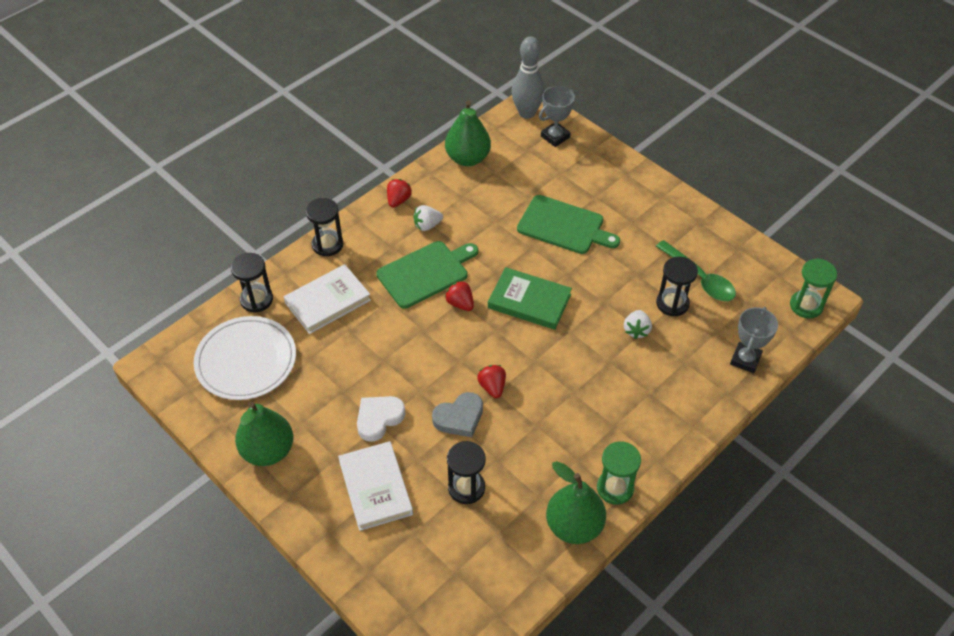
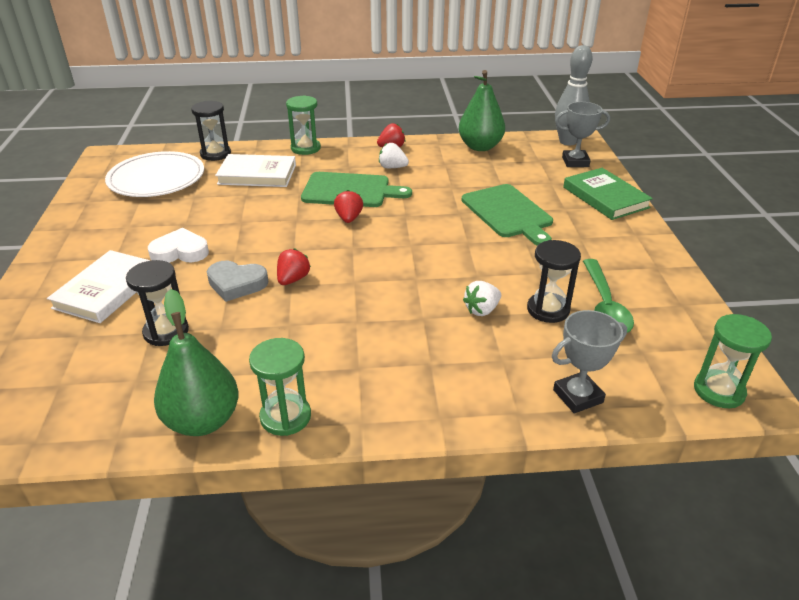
camera: 40 degrees right, 15 degrees down
(268, 451) = (84, 229): green pear -> none
(327, 244) = (305, 148): black hourglass -> green hourglass
(529, 301) = (408, 243): green book -> green book (605, 197)

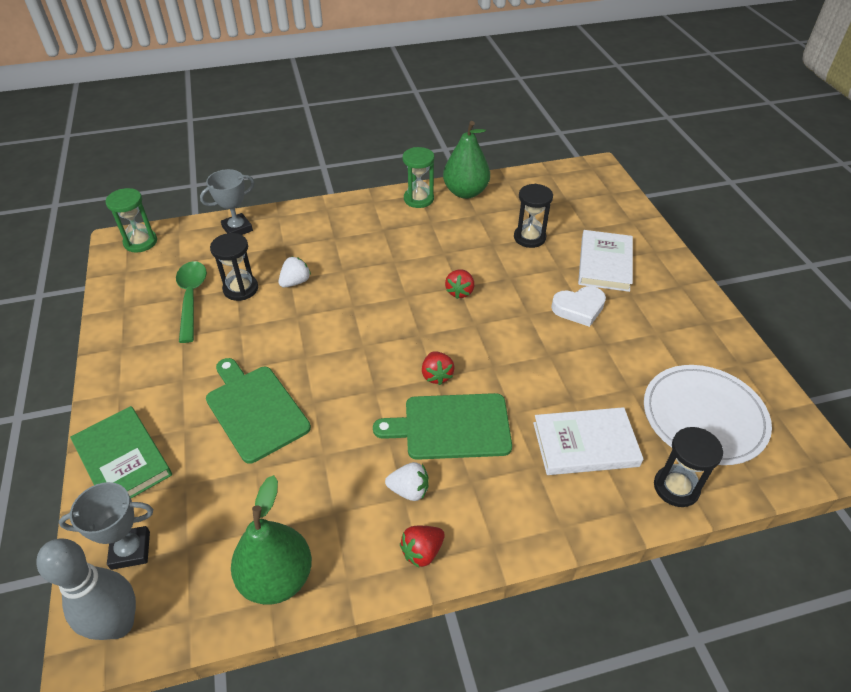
camera: 170 degrees right, 10 degrees up
(236, 284) = (505, 282): grey heart -> none
(305, 148) = (555, 526): green hourglass -> none

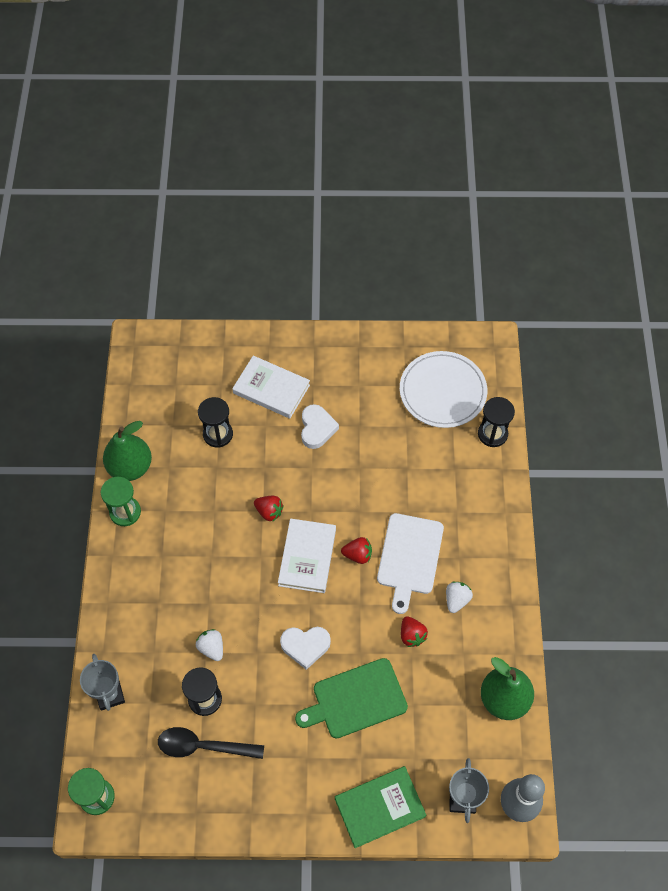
camera: 75 degrees left, 15 degrees up
(191, 298) = (203, 746): green spoon -> black spoon
(312, 352) = (305, 646): none -> white heart
(422, 551) = (504, 602): red strawberry -> red strawberry (412, 635)
(451, 426) = (409, 557): green cutting board -> white cutting board
(585, 444) = (446, 474): white book -> white book (307, 557)

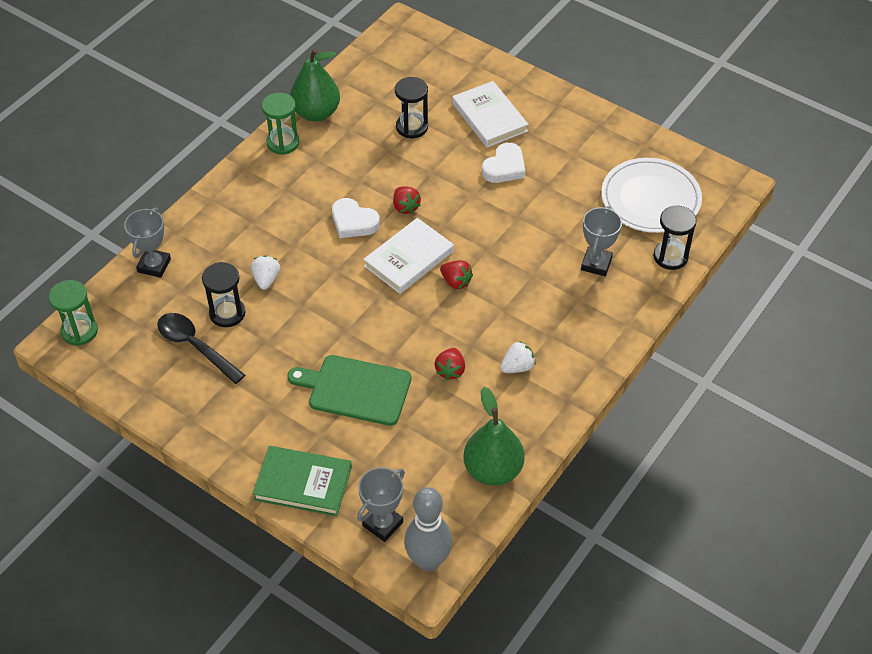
camera: 35 degrees right, 10 degrees down
(305, 646) = (347, 324): white heart -> white heart (353, 222)
(409, 557) = (502, 309): white cutting board -> none
(446, 473) = (596, 264): none -> grey trophy

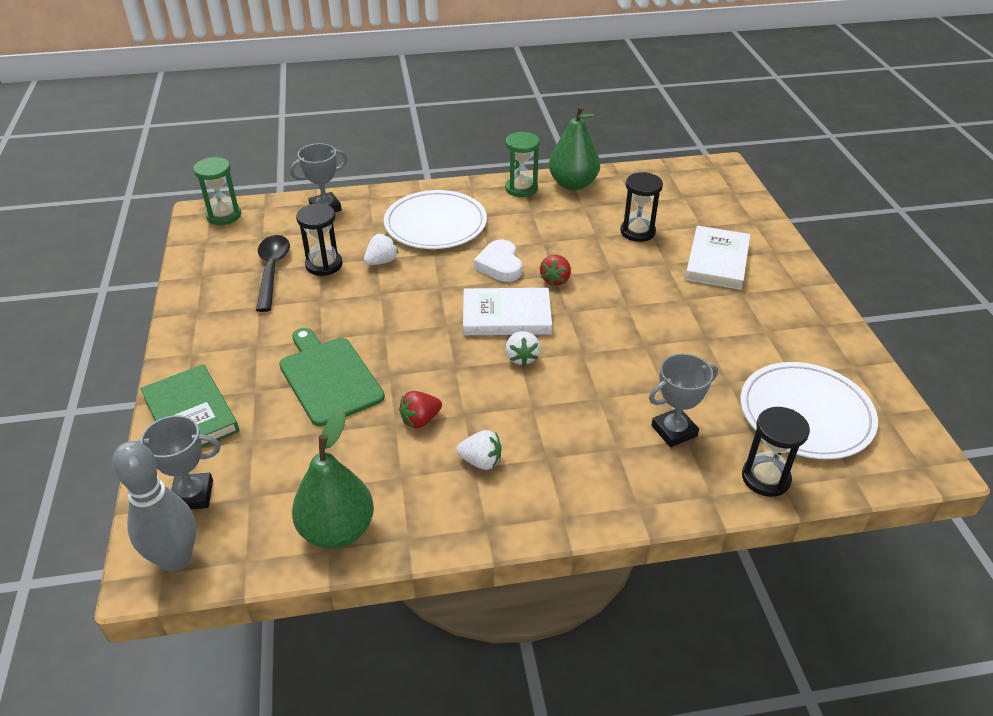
camera: 45 degrees right, 10 degrees down
(261, 219) = (435, 224): none -> white plate
(456, 282) = (521, 357): red strawberry -> white strawberry
(504, 167) = (683, 303): white heart -> none

